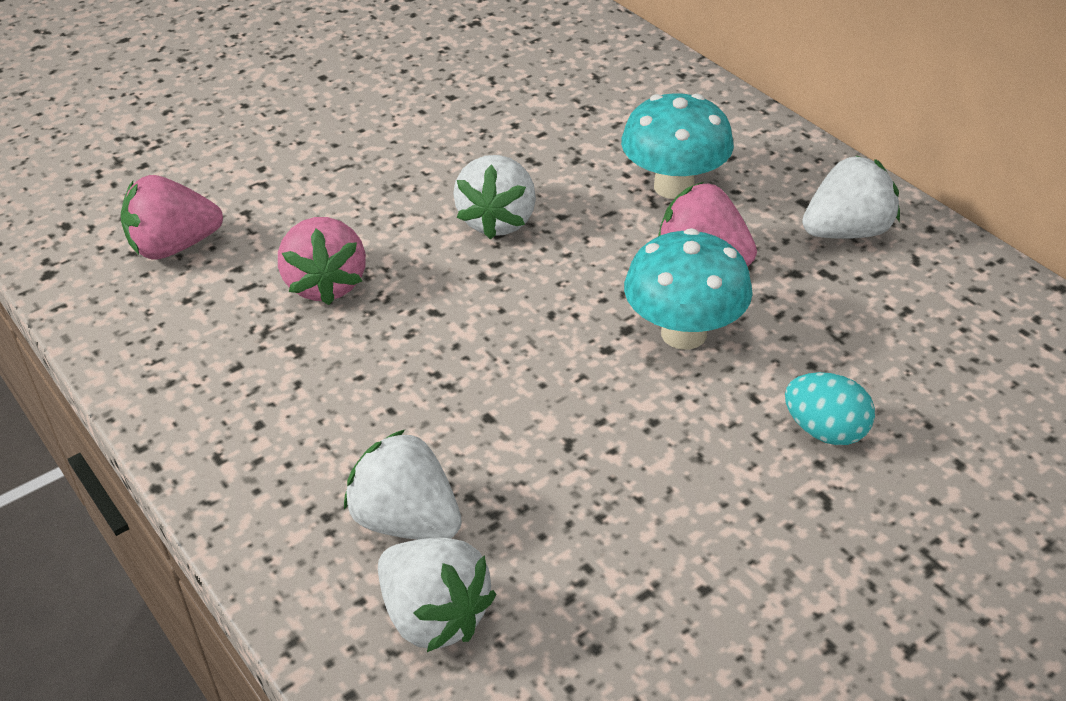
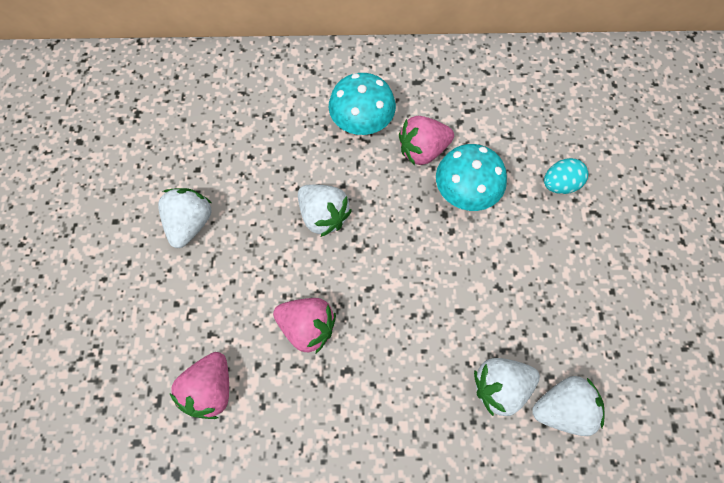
camera: 55 degrees left, 25 degrees up
(846, 232) = (449, 82): white strawberry -> white strawberry (190, 223)

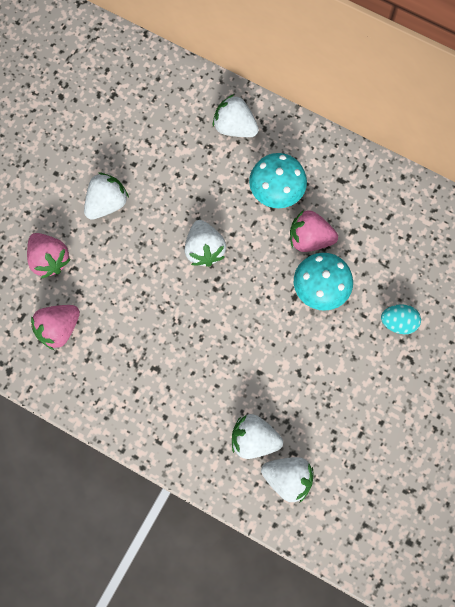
camera: 30 degrees right, 5 degrees up
(282, 84) = (235, 127): none -> white strawberry
(307, 327) = (146, 324): pink strawberry -> pink strawberry (49, 260)

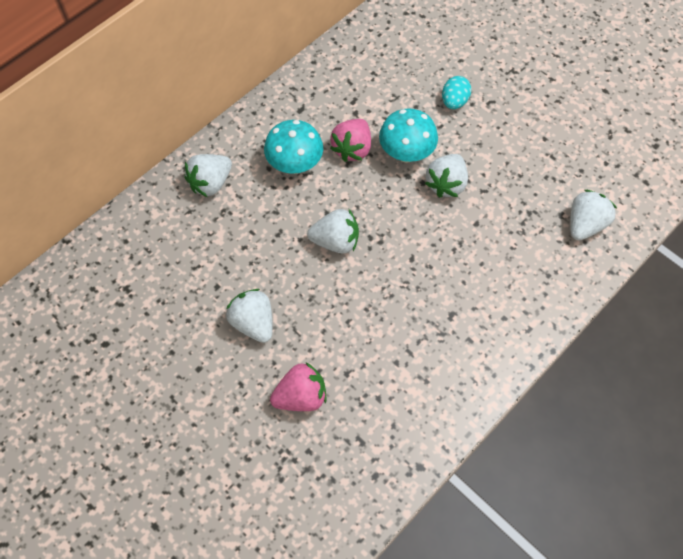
camera: 75 degrees left, 10 degrees down
(58, 329) = (384, 403): pink strawberry -> none
(254, 440) = (542, 243): white strawberry -> white strawberry (446, 184)

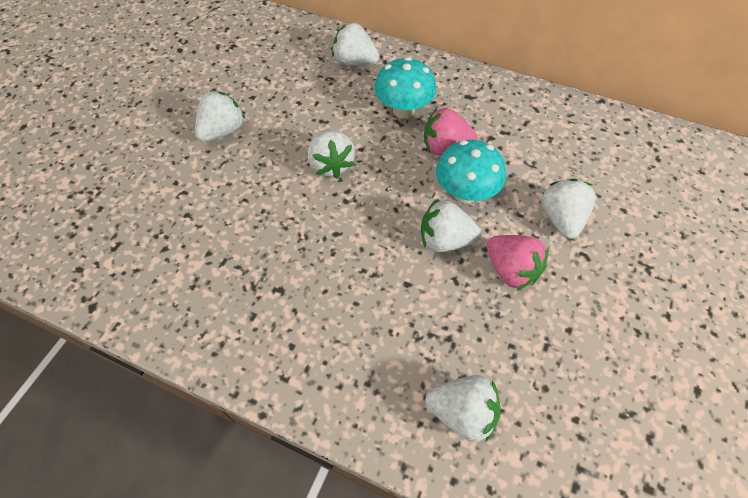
camera: 70 degrees right, 5 degrees down
(301, 396) = (155, 186): pink strawberry -> pink strawberry (511, 270)
(454, 102) = (561, 219): turquoise egg -> white strawberry

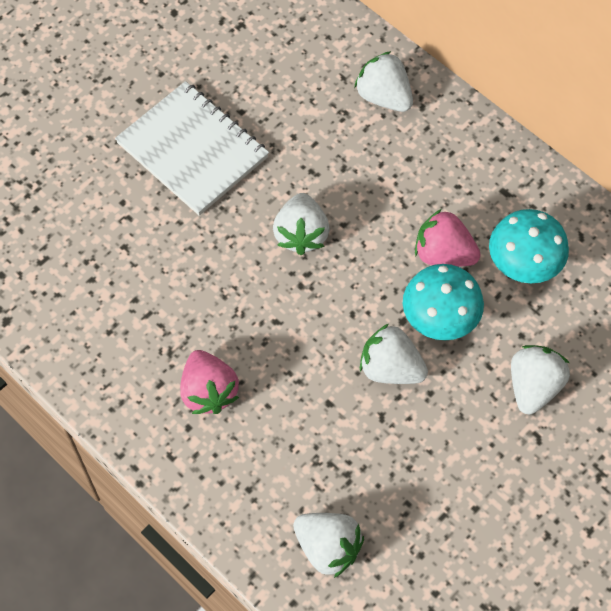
camera: 20 degrees right, 5 degrees up
(223, 131) = (193, 150): white strawberry -> white notebook
(403, 110) = (415, 187): turquoise mushroom -> turquoise mushroom (523, 265)
(511, 270) = (446, 426): pink strawberry -> pink strawberry (208, 392)

